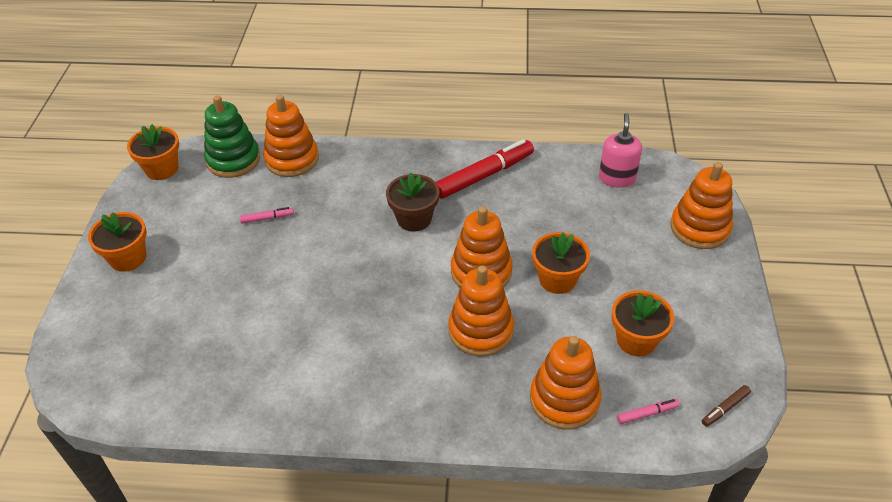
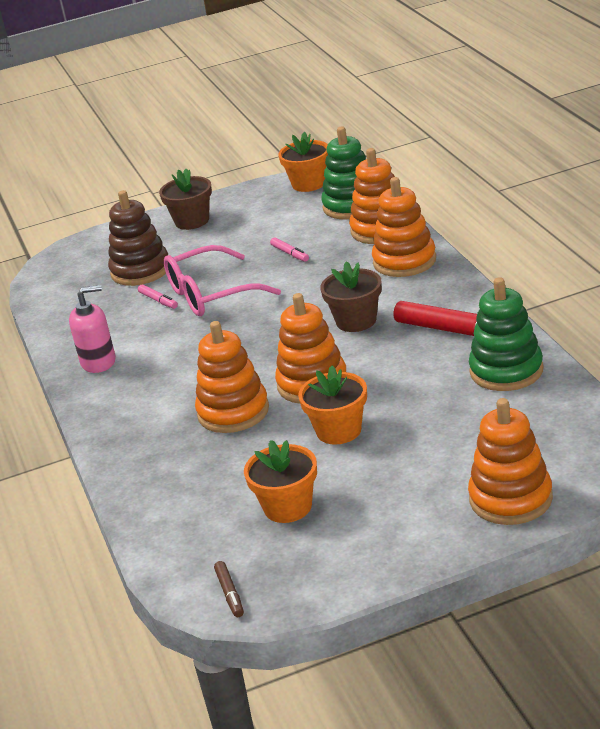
camera: 70 degrees right, 15 degrees down
(128, 258) = (192, 221): orange flower pot -> brown flower pot
(176, 320) = (140, 270): none -> brown stacking toy
(278, 286) = (210, 294): none -> pink glasses
(551, 174) = (506, 371): none -> green stacking toy
(564, 399) = (177, 488): orange stacking toy -> orange stacking toy (404, 261)
(617, 178) = (545, 414): pink soap dispenser -> pink soap dispenser (98, 362)
(647, 413) = (191, 543): pink marker -> pink marker (158, 301)
(725, 408) = (230, 593): brown marker -> brown marker turned 135 degrees counterclockwise

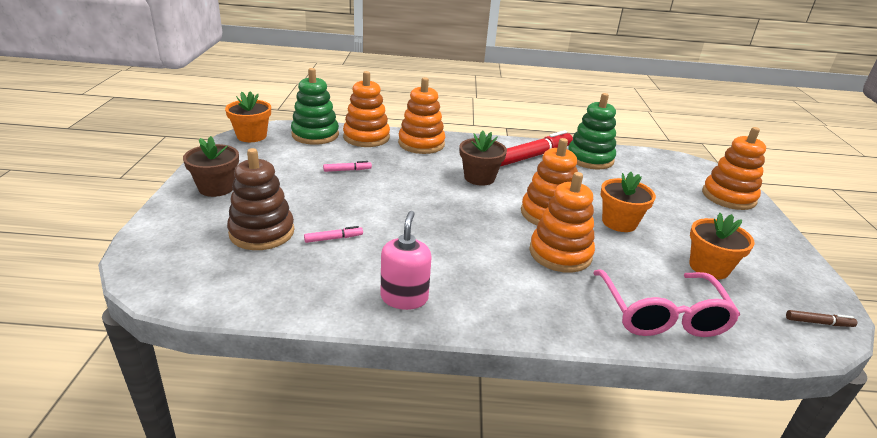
camera: 75 degrees left, 0 degrees up
(210, 294) = (360, 214): pink glasses -> pink glasses (662, 315)

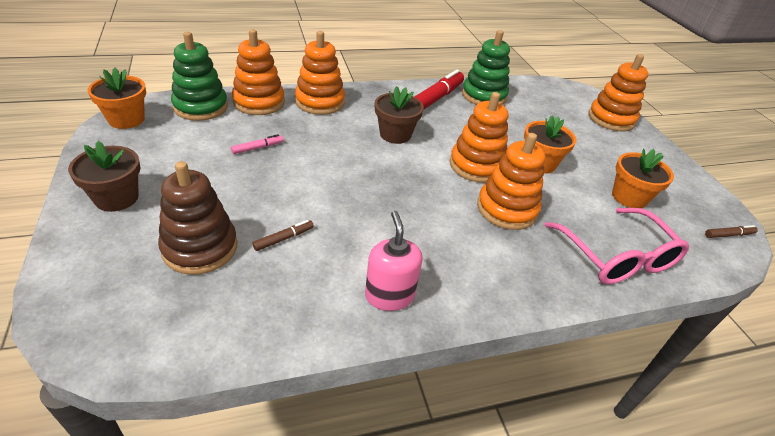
camera: 20 degrees left, 10 degrees up
(333, 238) = (284, 238): pink marker -> brown marker

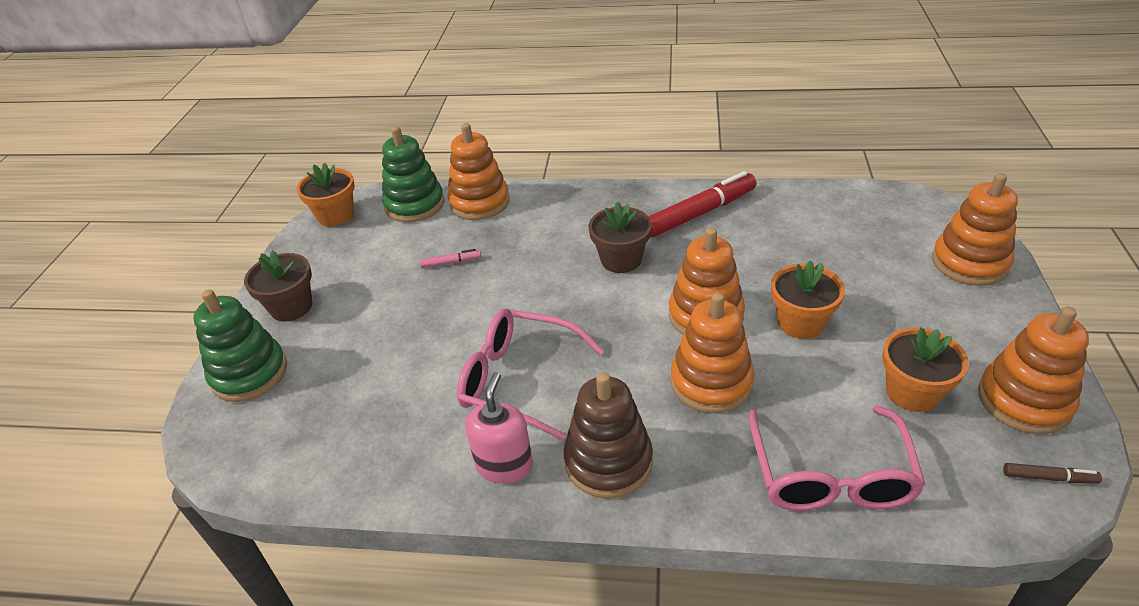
camera: 30 degrees right, 0 degrees up
(200, 248) = (342, 374): brown stacking toy -> brown stacking toy (608, 461)
(284, 238) = (426, 377): brown marker -> none
(320, 102) = (550, 206): orange stacking toy -> orange stacking toy (1024, 400)
(364, 228) = (518, 380): none -> pink glasses
(483, 96) = (779, 210): green stacking toy -> green stacking toy (249, 373)

